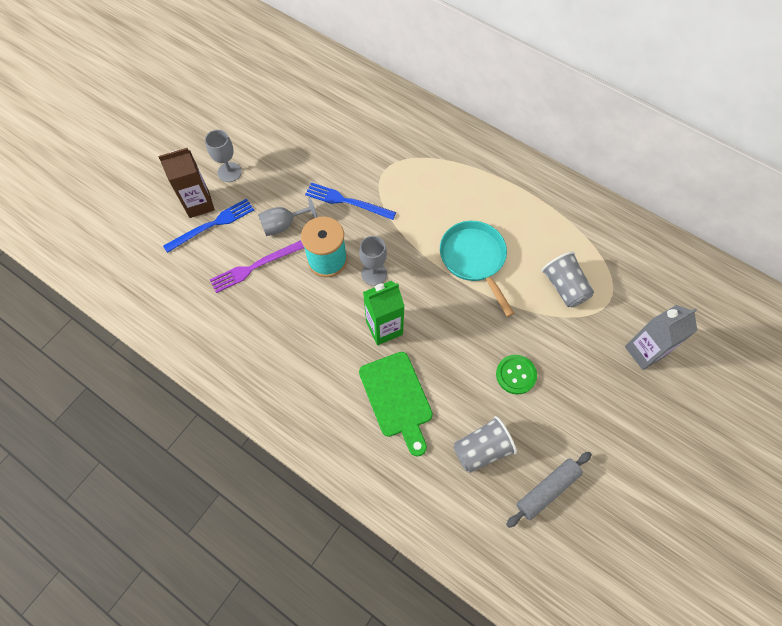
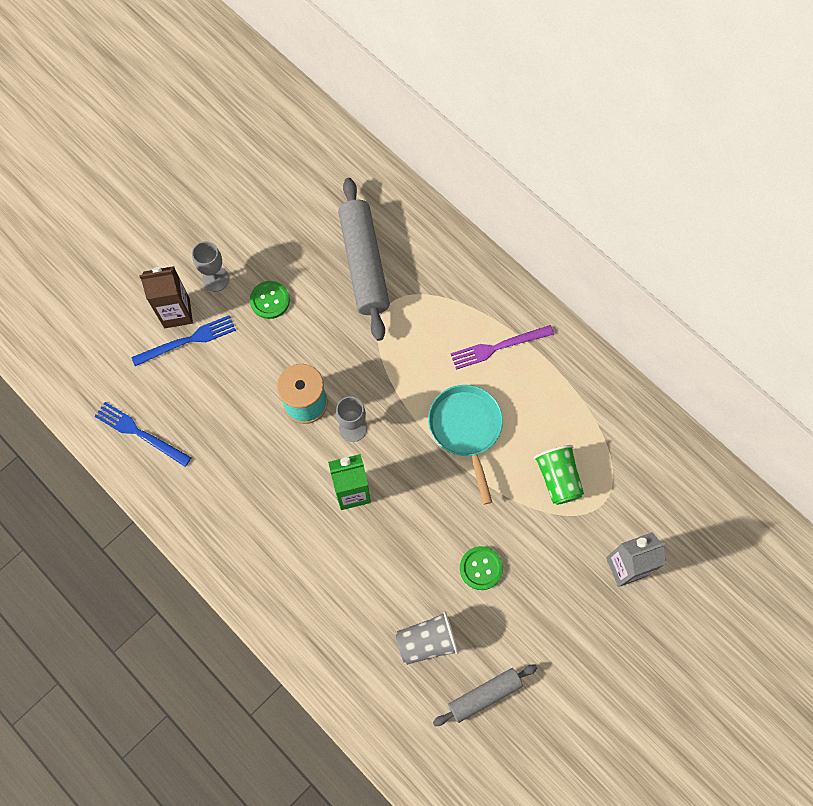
camera: 10 degrees right, 5 degrees up
(254, 267) = (225, 398): purple fork -> purple fork (498, 347)
(280, 182) = (270, 300): none -> green button
(283, 225) = (265, 353): grey goblet -> none
(347, 201) = (339, 336): blue fork -> blue fork (140, 433)
(356, 142) = (364, 264): none -> grey rolling pin
(397, 398) = (350, 572): green cutting board -> none
(564, 287) = (557, 478): grey cup -> green cup

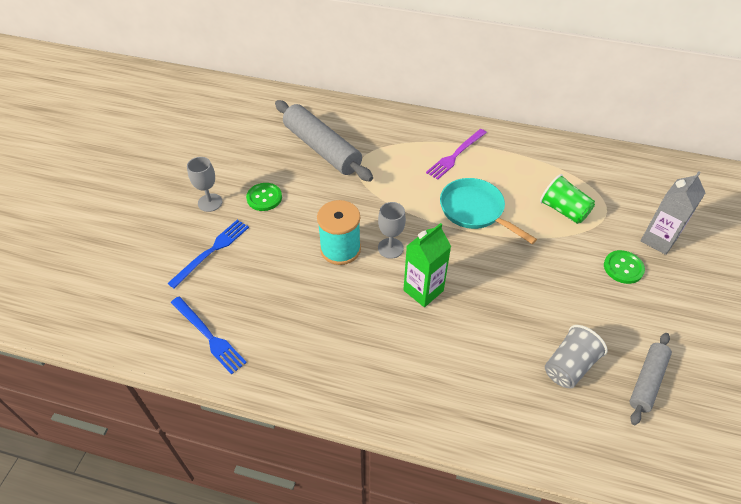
camera: 30 degrees left, 20 degrees down
(140, 433) = (209, 336): blue fork -> blue fork turned 135 degrees counterclockwise
(176, 313) = (190, 237): brown carton -> none
(481, 568) = (563, 292): green button -> green button (623, 268)

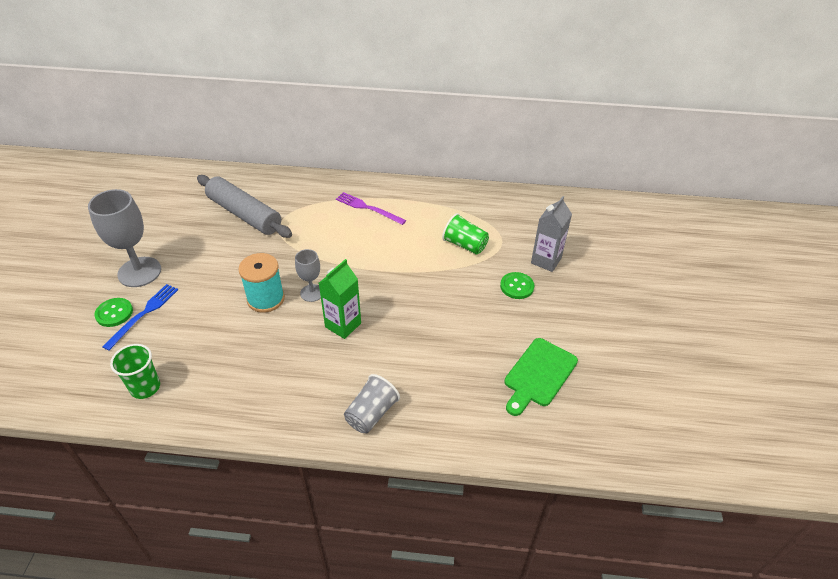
camera: 10 degrees left, 5 degrees down
(209, 336) = (145, 387): blue fork -> green cup
(210, 202) = (139, 272): grey goblet -> grey goblet, size x1.82
(264, 198) = (192, 262): green button -> green button (114, 313)
(455, 155) = (368, 208): purple fork -> purple fork turned 90 degrees clockwise
(475, 210) = (387, 253): turquoise pan -> none
(569, 366) = (473, 371): grey cup -> grey cup (371, 414)
(647, 381) = (538, 375): grey rolling pin -> green cutting board

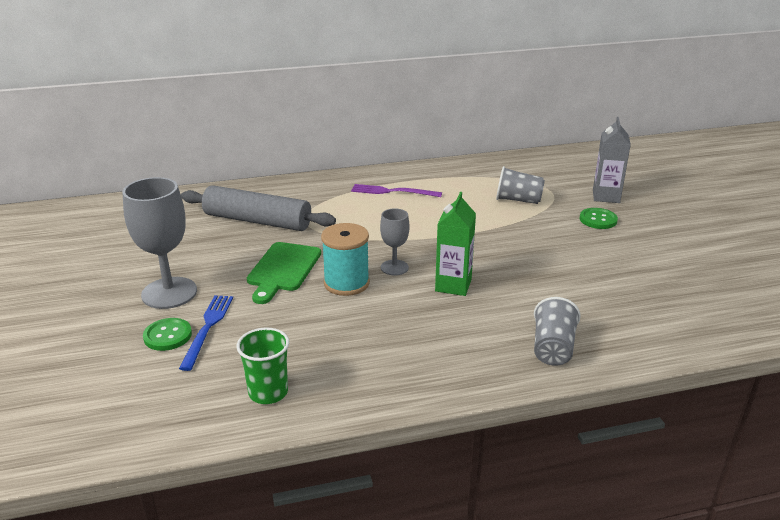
camera: 20 degrees left, 15 degrees down
(465, 245) = (518, 200): green cup -> grey cup
(538, 375) = (684, 278): green cutting board -> green cutting board (283, 269)

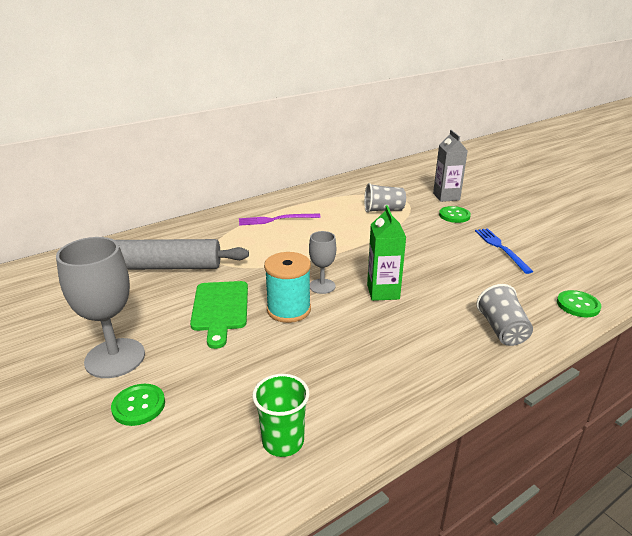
camera: 20 degrees left, 0 degrees up
(207, 328) = (178, 386): blue fork -> blue fork (501, 248)
(664, 342) = (578, 305): none -> green button

